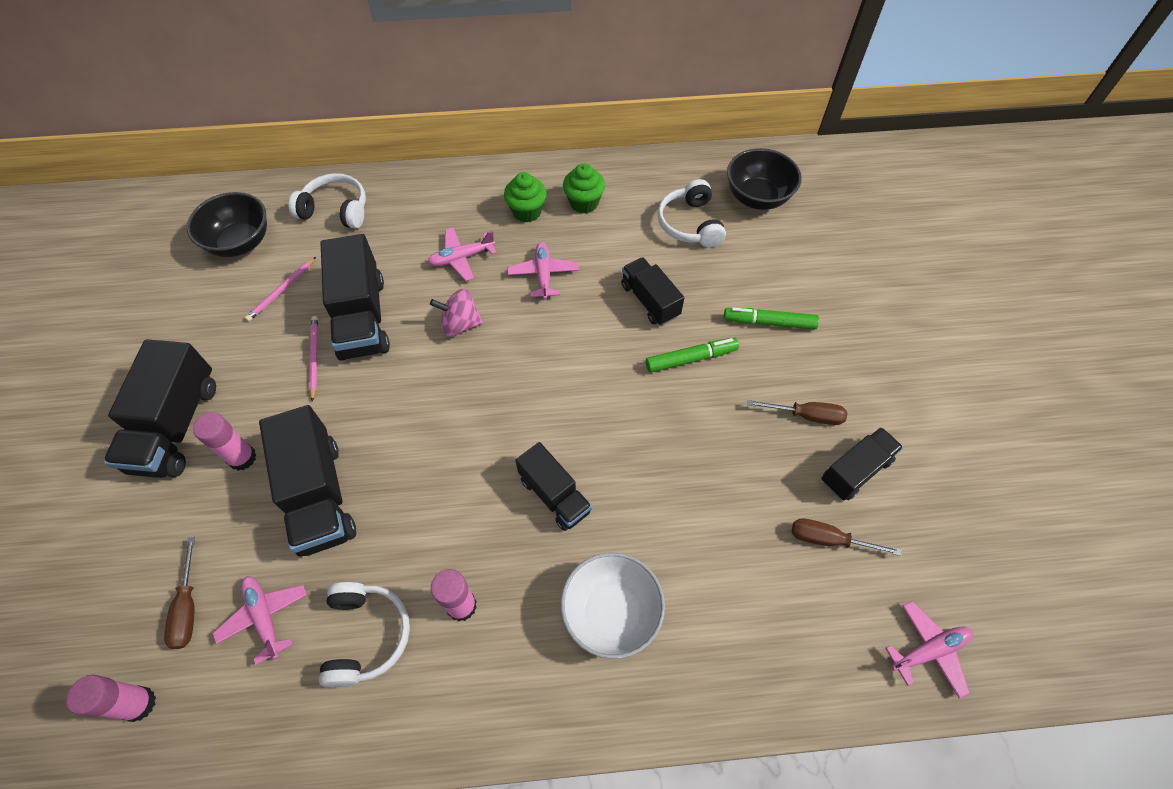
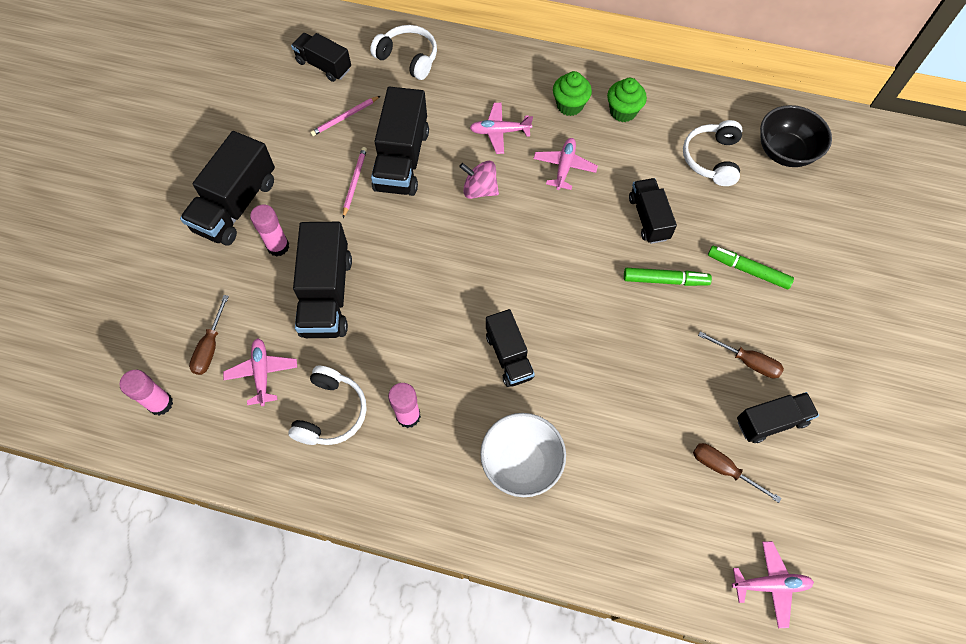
camera: 20 degrees right, 5 degrees up
(240, 242) = (324, 65): black bowl -> black truck

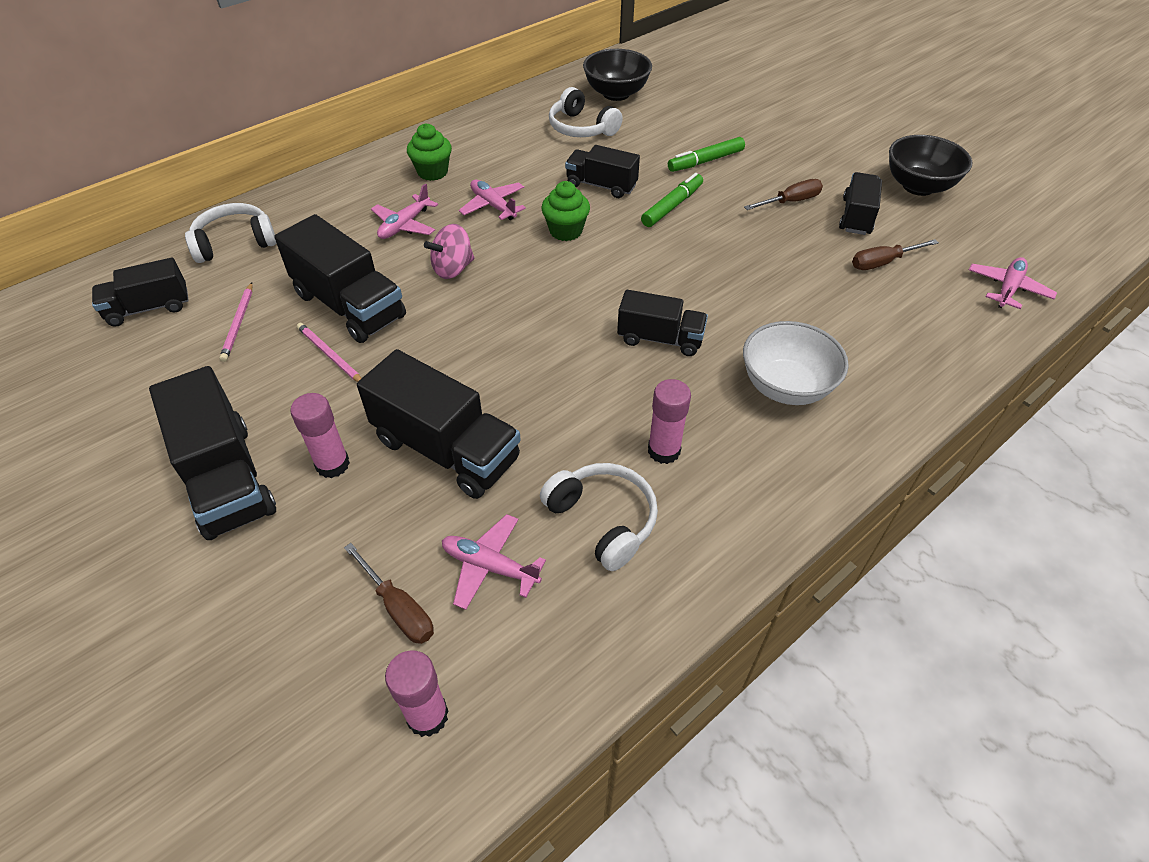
camera: 55 degrees left, 15 degrees down
(623, 112) = (478, 148): green cupcake -> green cupcake (566, 231)
(864, 454) = (918, 186): none -> black bowl

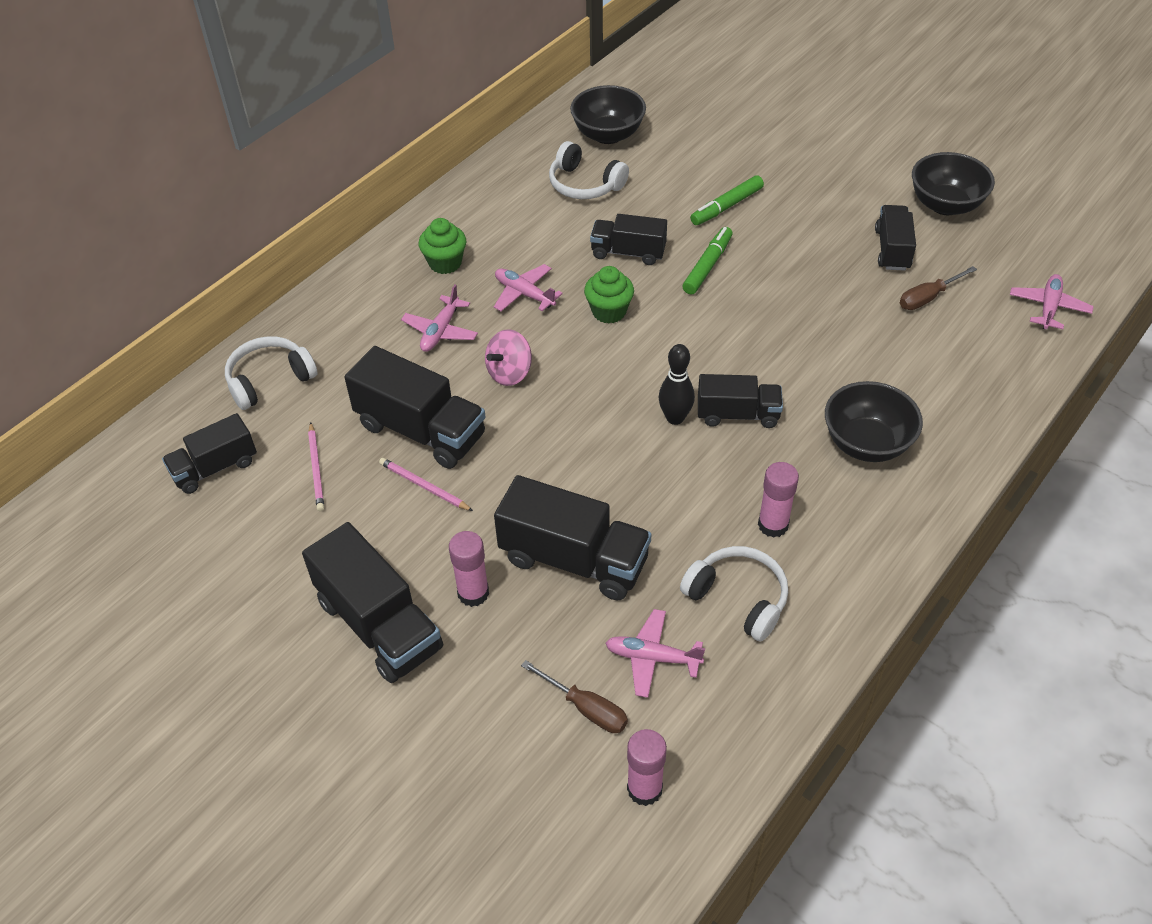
camera: 10 degrees left, 0 degrees up
(596, 332) = (675, 418): none -> black bowling pin
(785, 387) = (866, 443): white bowl -> black bowl
(790, 202) = (824, 242): brown screwdriver -> none

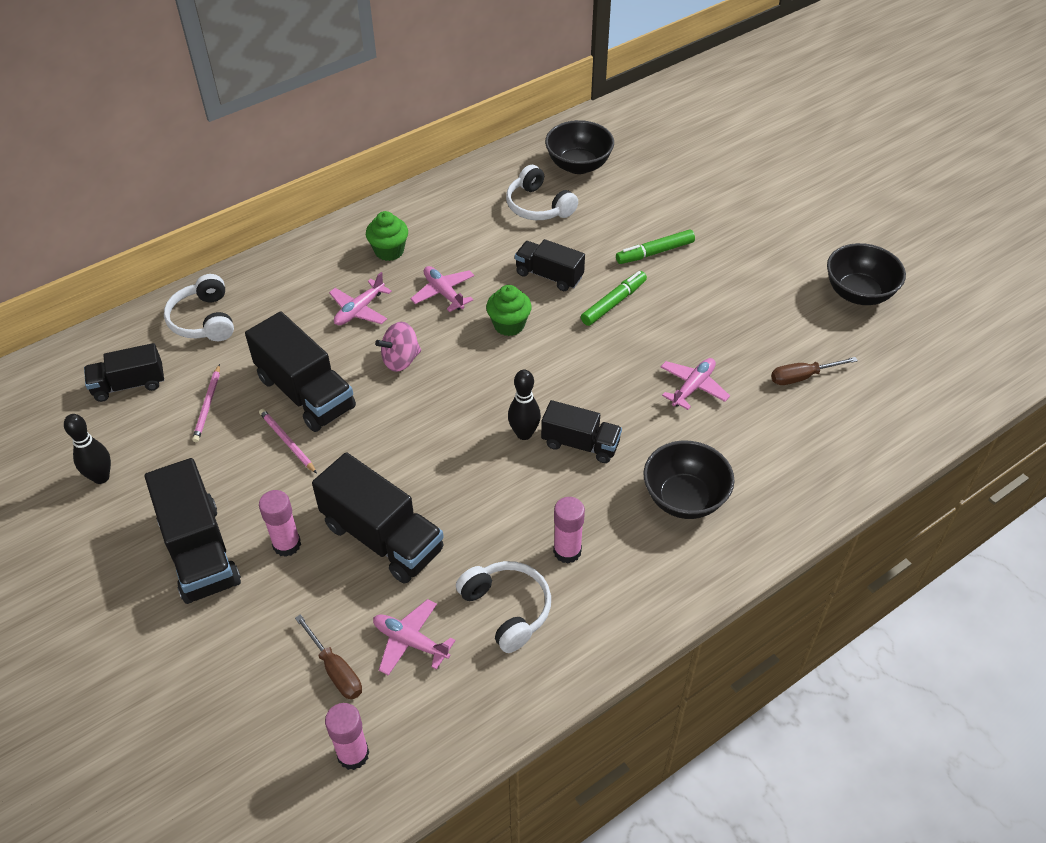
camera: 15 degrees right, 0 degrees up
(228, 574) = (101, 477): none -> black bowling pin
(269, 380) = (203, 320): white headphones -> white headphones turned 90 degrees counterclockwise
(892, 249) = (789, 324): black truck -> none
(1048, 307) = (913, 412): pink plane -> pink plane (693, 387)

